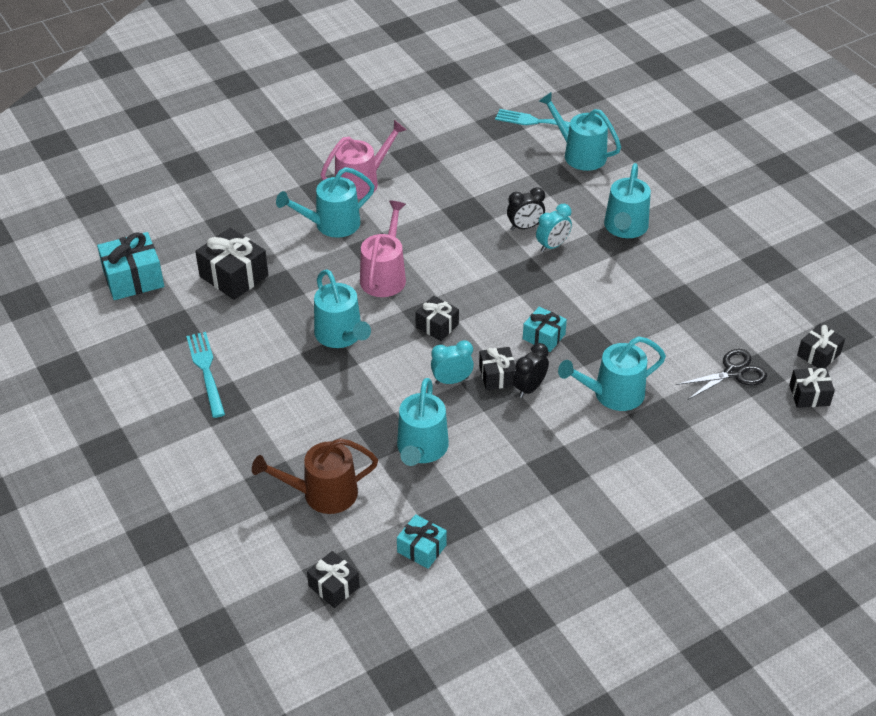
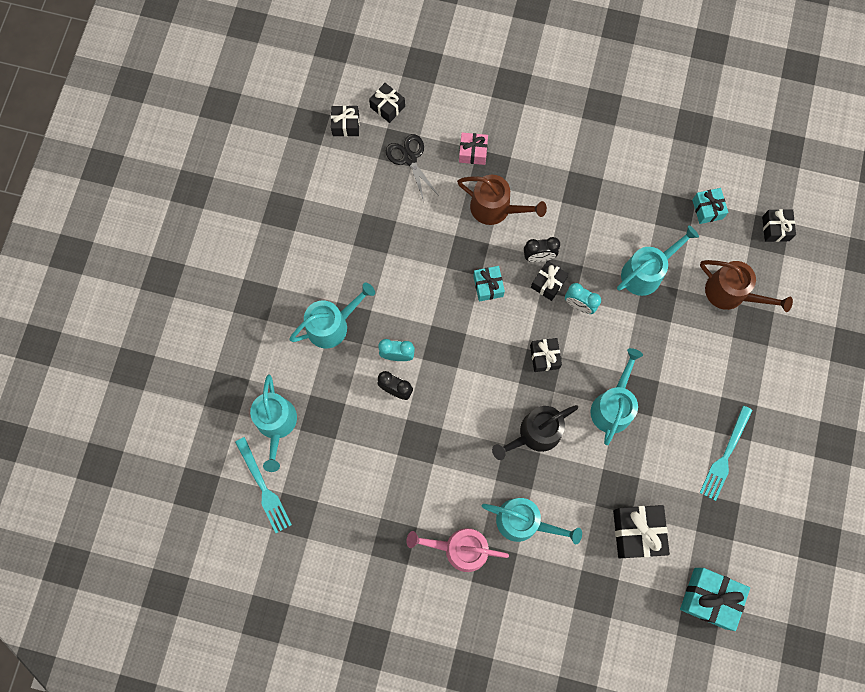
camera: 135 degrees left, 30 degrees up
(384, 276) = (535, 434): pink watering can -> black watering can
(613, 394) = (495, 208): turquoise watering can -> brown watering can
(690, 420) = (473, 152): none -> pink gift
(733, 373) = (409, 158): black scissors -> black scissors turned 45 degrees clockwise

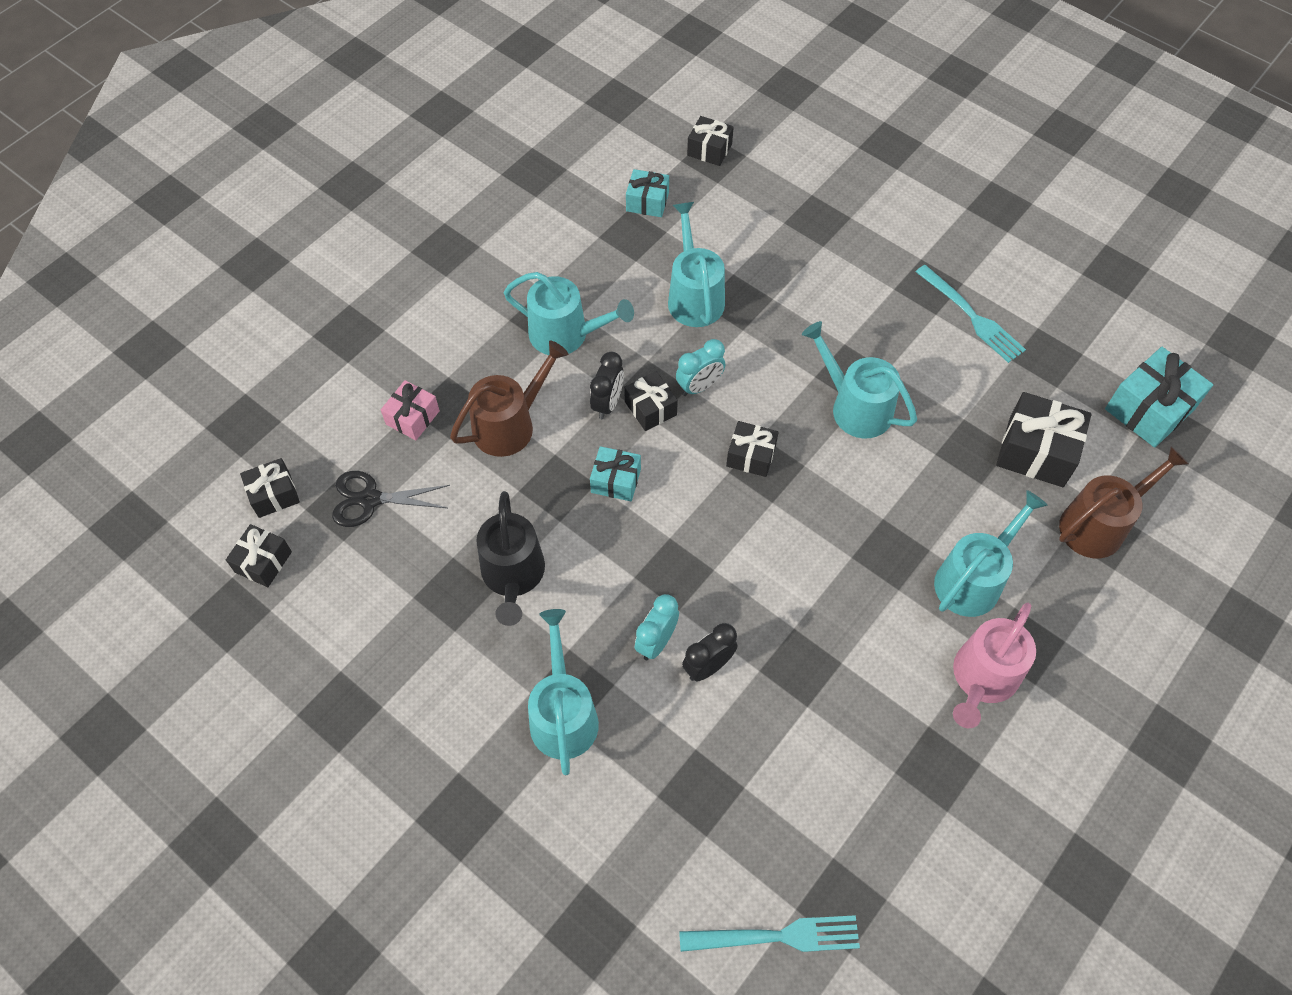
camera: 65 degrees left, 15 degrees down
(276, 424) = (680, 870): turquoise watering can -> turquoise watering can (565, 334)
(535, 434) = (853, 512): black watering can -> black watering can (513, 575)
(730, 293) = (767, 224): brown watering can -> brown watering can (1098, 525)

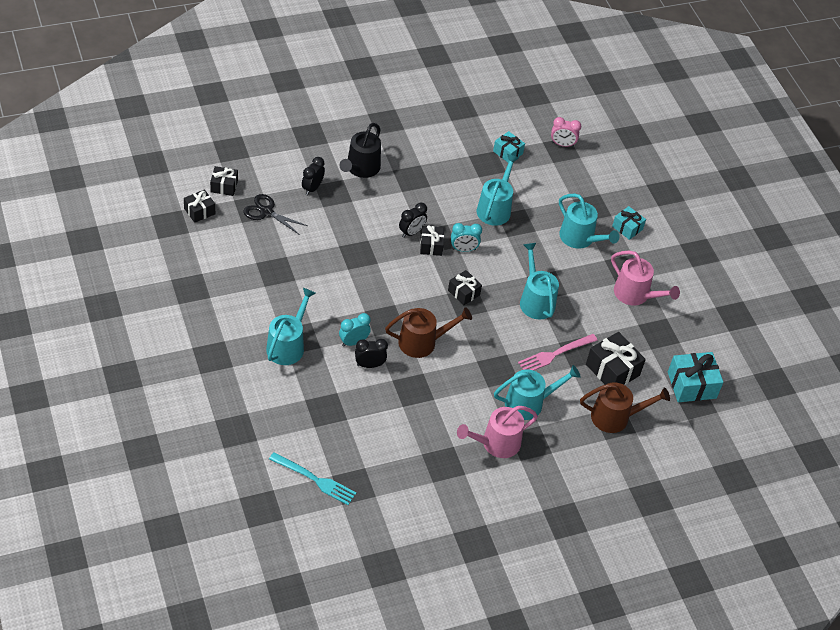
camera: 25 degrees right, 10 degrees down
(413, 417) = (312, 188): pink gift -> black clock
(510, 425) = (356, 216): brown watering can -> brown watering can (422, 342)
(513, 575) = (308, 279): black watering can -> black watering can (361, 168)
(565, 334) = (415, 191): turquoise watering can -> turquoise watering can (580, 238)
(616, 481) = (388, 267): turquoise gift -> turquoise gift (627, 228)
(709, 150) = (562, 144): black gift -> pink clock
(945, 477) = (554, 354): none -> pink fork
(972, 317) = (635, 294): turquoise fork -> pink watering can

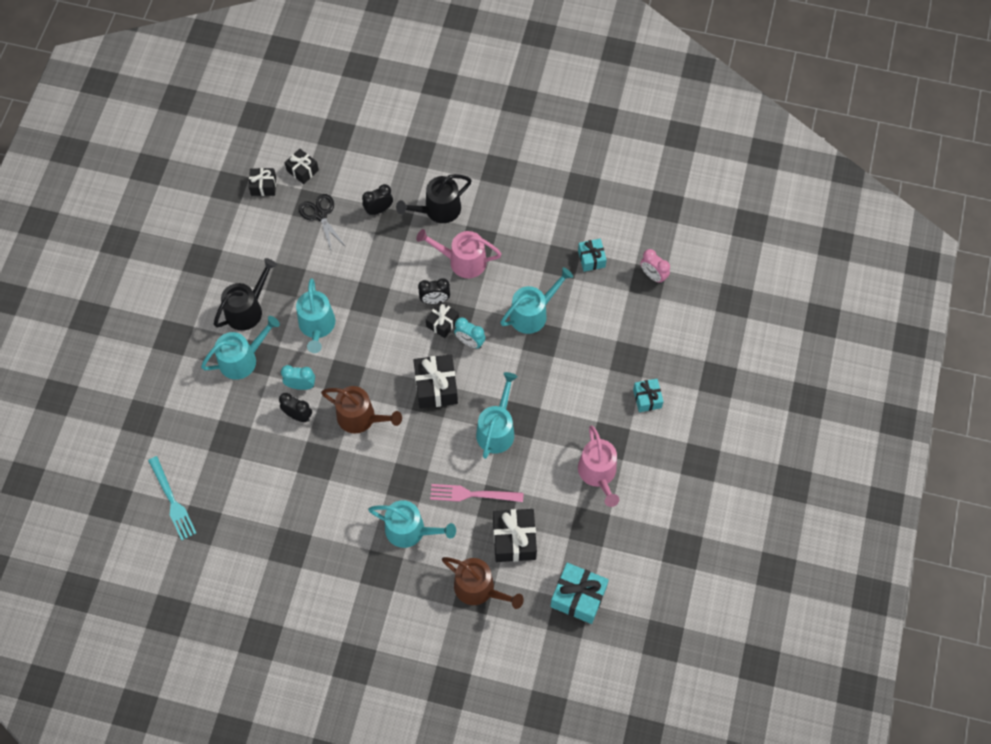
camera: 40 degrees right, 15 degrees up
(261, 307) = (247, 309): none -> black watering can
(463, 292) = (436, 387): black gift -> black gift, size x1.65
(496, 443) = (351, 554): pink watering can -> pink watering can (462, 261)
(580, 238) = (590, 386): turquoise watering can -> turquoise watering can (317, 326)

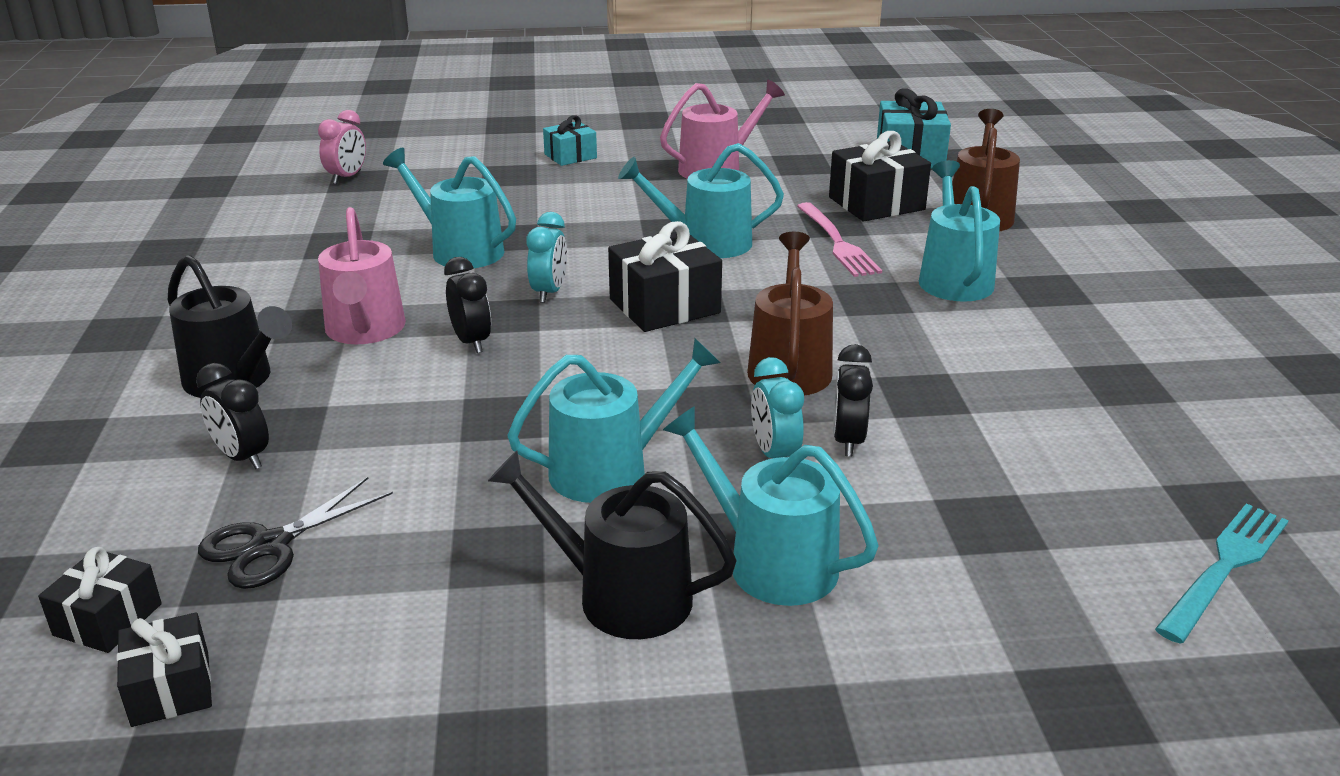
camera: 110 degrees left, 35 degrees down
(442, 323) = (521, 325): black gift -> none
(591, 259) = (326, 222): turquoise gift -> none

